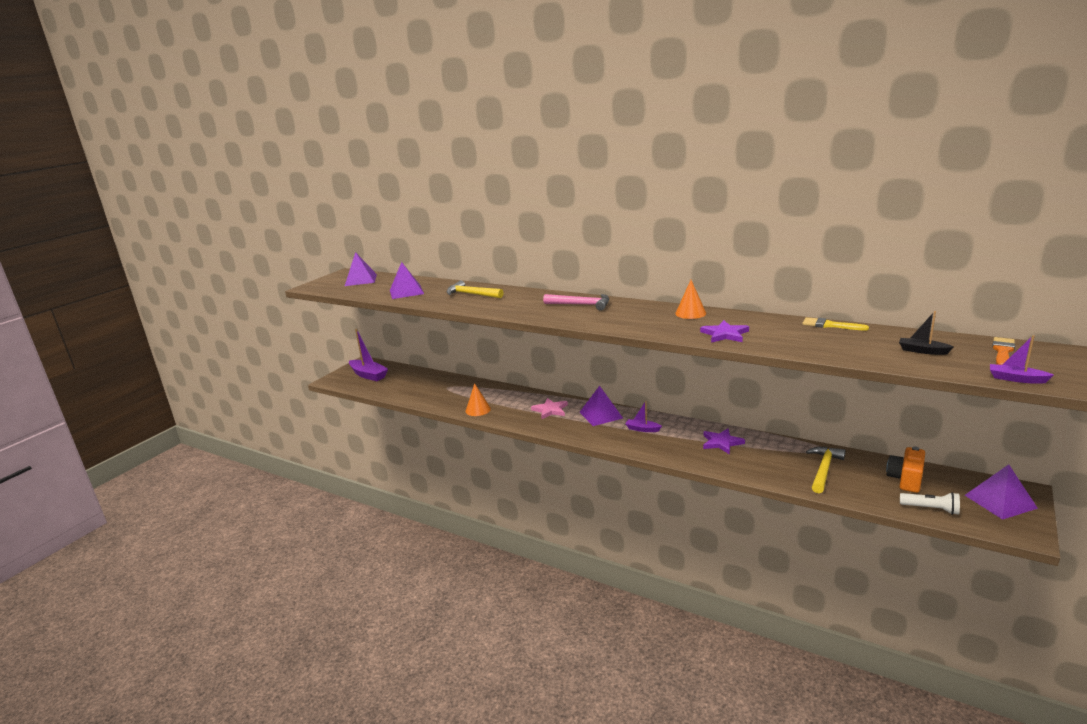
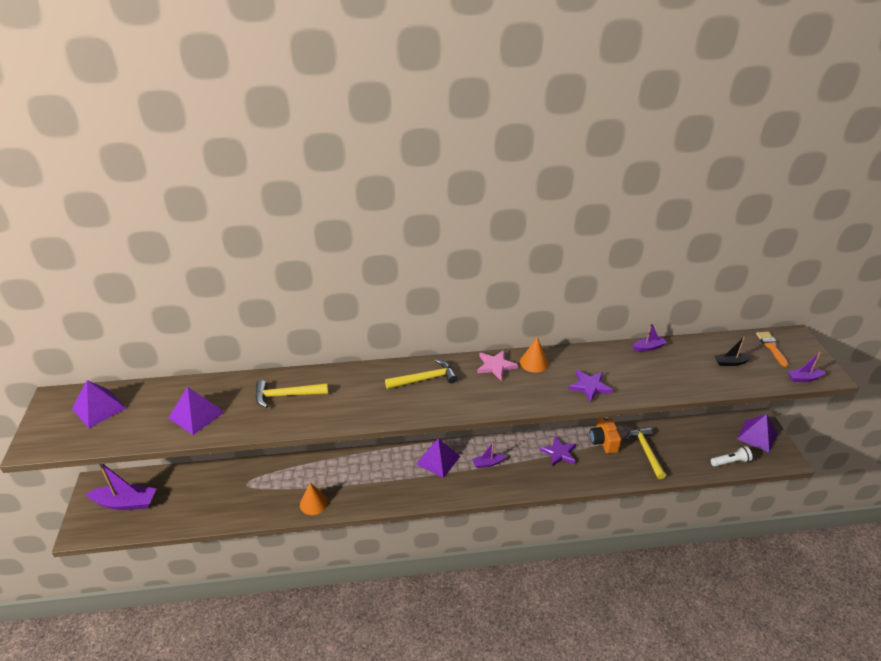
camera: 40 degrees left, 15 degrees up
(550, 410) = (387, 473): pink star -> pink star (495, 366)
(581, 305) = (425, 379): pink hammer -> yellow hammer
(830, 325) = (648, 347): yellow brush -> purple boat
(905, 480) = (697, 439): orange camera -> orange camera (603, 441)

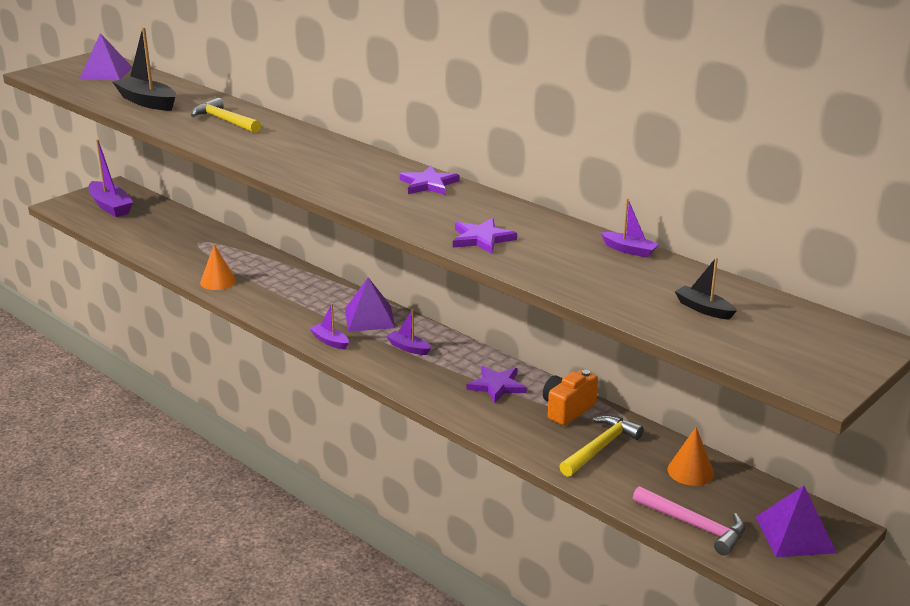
camera: 50 degrees right, 10 degrees down
(196, 415) = (147, 102): purple pyramid -> black boat
(425, 379) = (346, 161): yellow hammer -> none
(495, 366) = (428, 184): pink star -> purple star
(534, 362) = (471, 199): orange cone -> orange cone (690, 471)
(730, 462) = (694, 525): white flashlight -> pink hammer
(771, 347) = (806, 329): orange brush -> none
(804, 378) = (773, 370): purple boat -> purple boat (330, 341)

